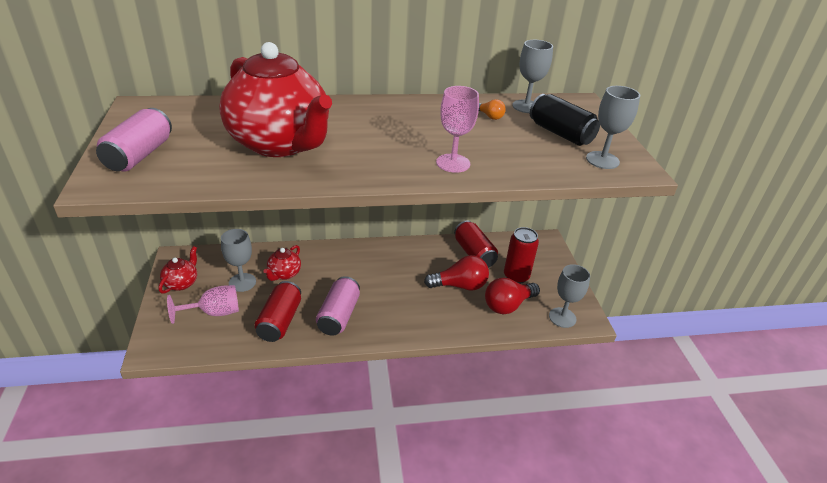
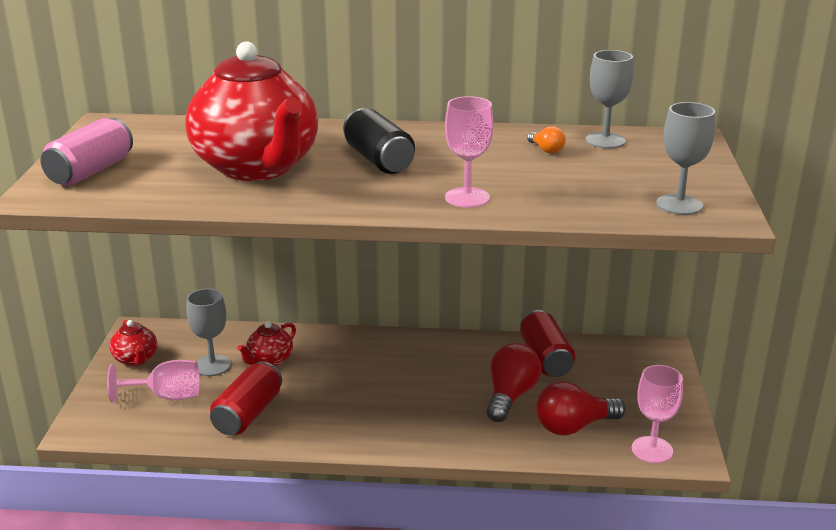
camera: 15 degrees right, 10 degrees down
(181, 283) = (136, 359): red teapot -> red teapot turned 120 degrees clockwise
(339, 315) = (327, 415): pink can -> none
(460, 285) = (510, 396): red light bulb -> red light bulb turned 75 degrees counterclockwise
(516, 276) = (599, 392): red can -> none
(560, 133) = (636, 173): black can -> black can (378, 160)
(562, 317) = (652, 450): grey goblet -> pink goblet

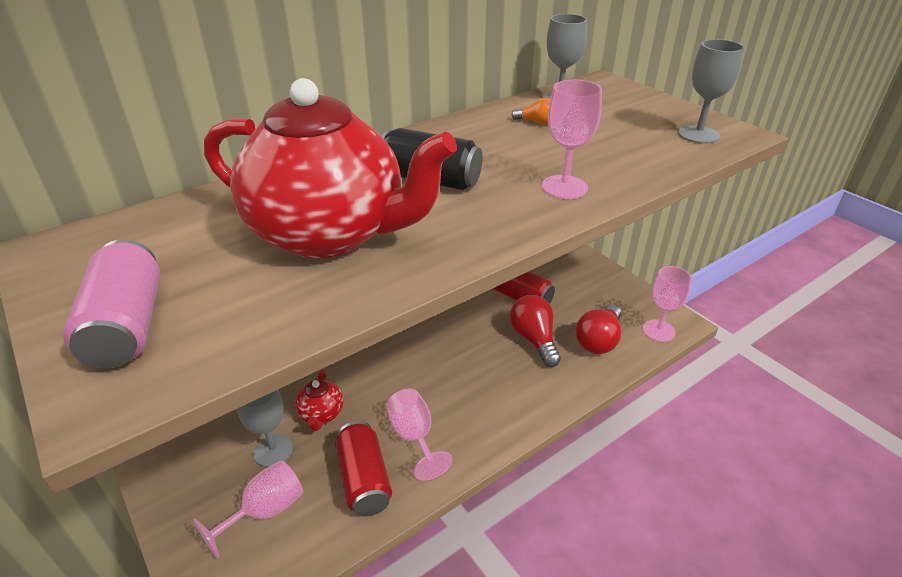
camera: 40 degrees left, 10 degrees up
(136, 359) = (185, 491): red teapot -> none
(316, 408) = (414, 436): none -> pink goblet

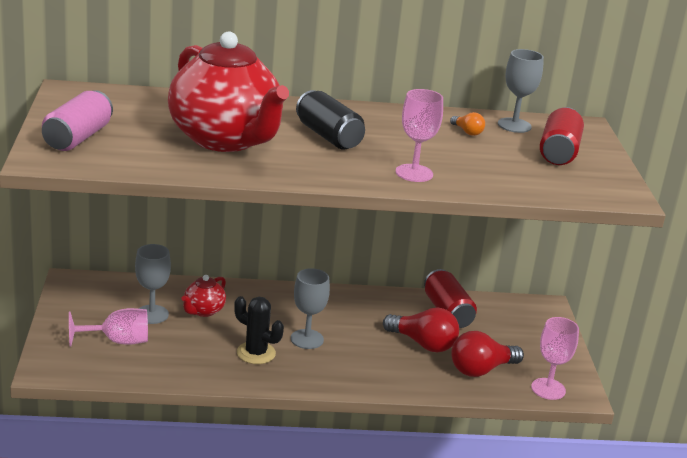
camera: 30 degrees right, 10 degrees down
(364, 480) = (196, 357): red can -> red can (558, 152)
(414, 436) = (256, 353): pink goblet -> black cactus
(534, 339) = (423, 344): red light bulb -> red light bulb turned 105 degrees clockwise
(698, 134) = (586, 185): grey goblet -> grey goblet (307, 339)

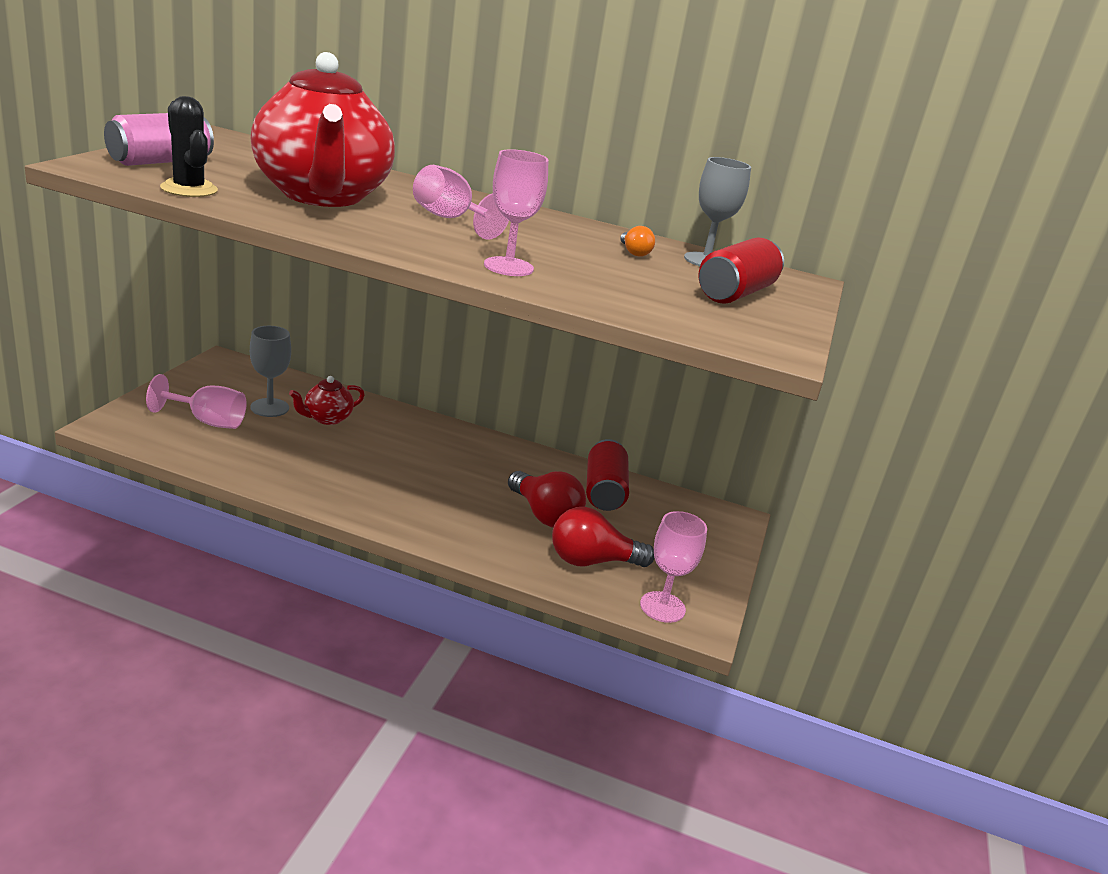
camera: 20 degrees right, 0 degrees up
(256, 353) = (341, 471): black cactus -> black cactus (189, 189)
(307, 339) = (412, 473): grey goblet -> none
(328, 136) = (450, 219): black can -> pink goblet

